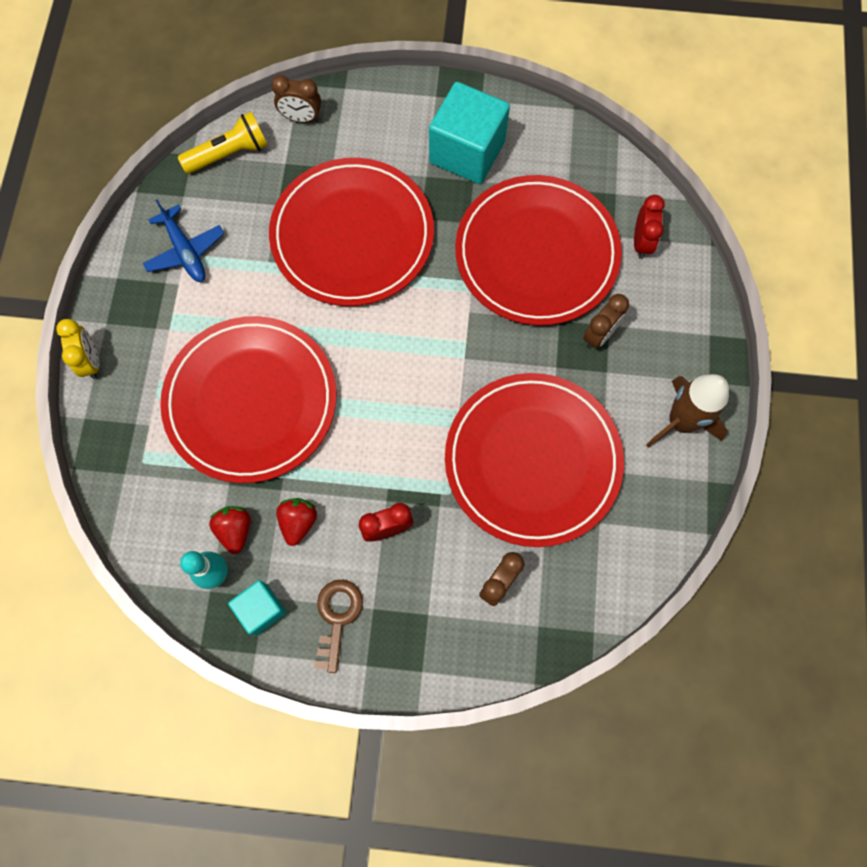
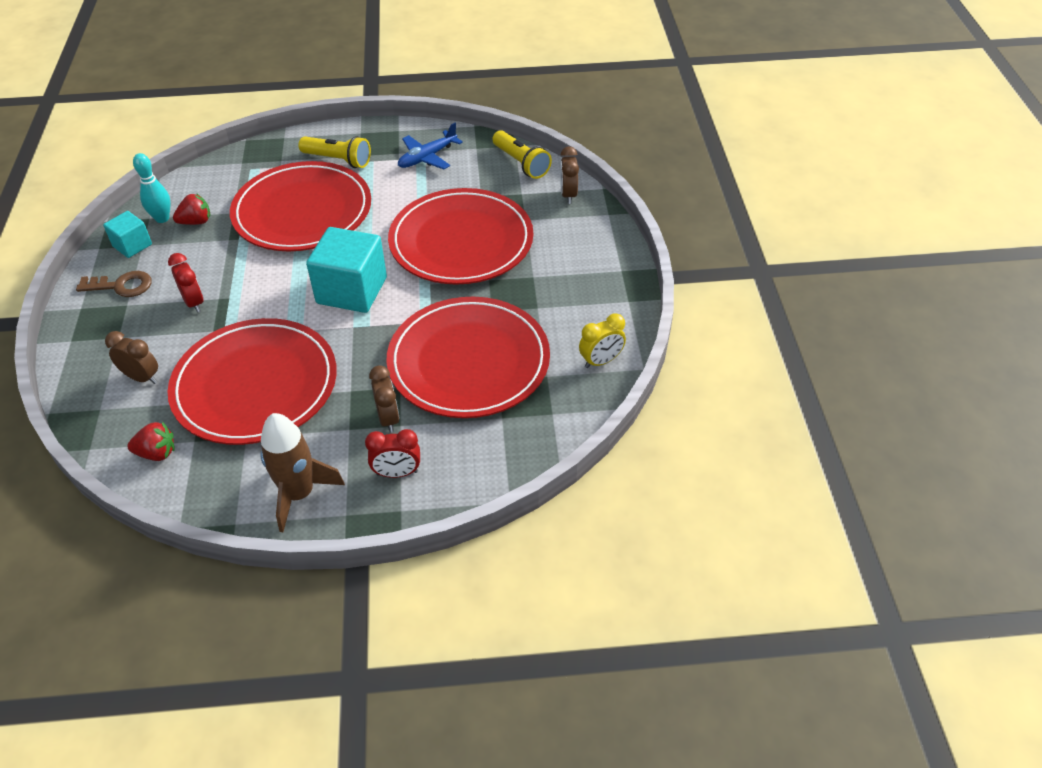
camera: 80 degrees right, 25 degrees down
(91, 361) = (329, 132): yellow clock -> yellow clock (601, 361)
(158, 353) = (338, 160): none -> yellow flashlight
(298, 522) = (201, 253): red strawberry -> red strawberry (157, 453)
(467, 152) = (567, 299): turquoise cube -> turquoise cube (352, 290)
(599, 335) = (388, 418): brown clock -> brown clock turned 135 degrees counterclockwise
(641, 242) = (499, 440): red clock -> red clock (397, 473)

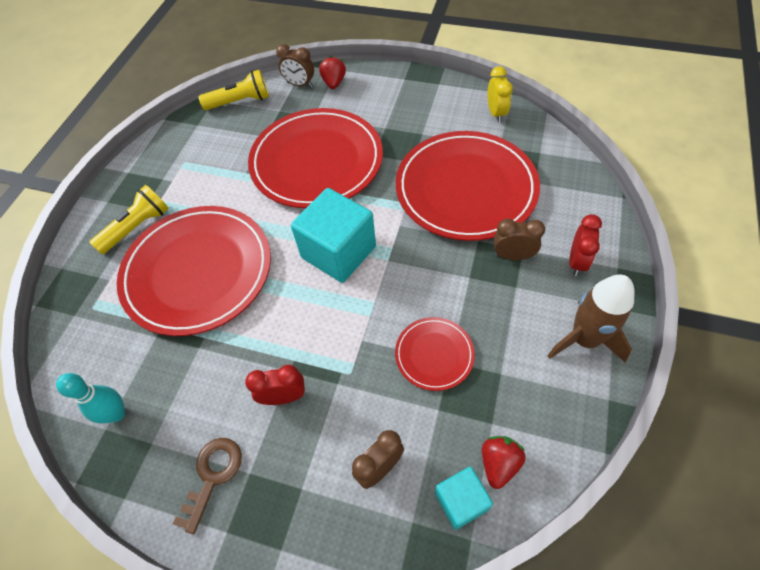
camera: 65 degrees left, 10 degrees up
(132, 245) = (145, 455): turquoise cube -> turquoise cube (461, 501)
(196, 222) = (147, 377): red strawberry -> red strawberry (334, 83)
(255, 385) = (434, 354): red plate -> red plate, size x0.46
(427, 157) = (185, 160): blue plane -> none

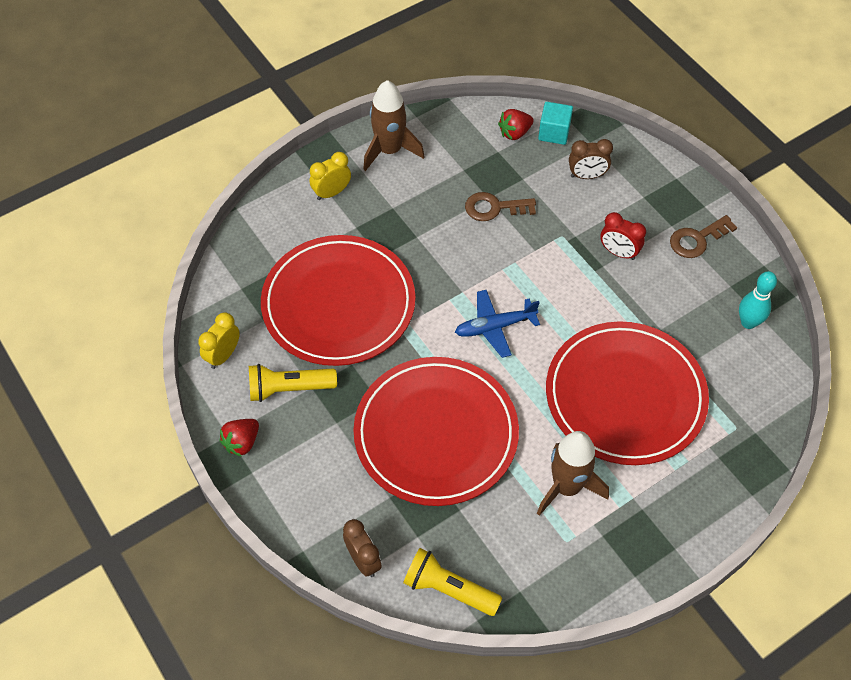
camera: 145 degrees left, 0 degrees up
(137, 227) = (658, 488): yellow flashlight -> yellow flashlight (289, 388)
(204, 188) = (567, 487): none -> brown rocket
(334, 83) = (326, 530): red strawberry -> red strawberry (242, 442)
(338, 252) = (494, 327): turquoise cube -> blue plane
(434, 354) = (494, 208): red plate -> brown key
(513, 256) = (369, 228): brown clock -> none
(576, 262) = (331, 193): red clock -> yellow clock

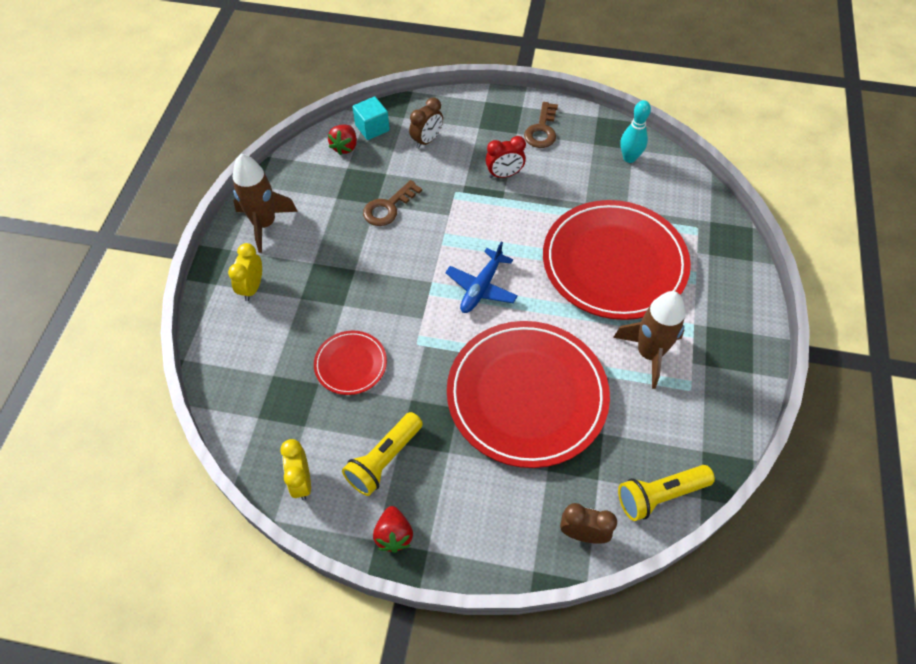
camera: 45 degrees left, 0 degrees up
(338, 304) = (350, 364): red plate -> red plate, size x0.46

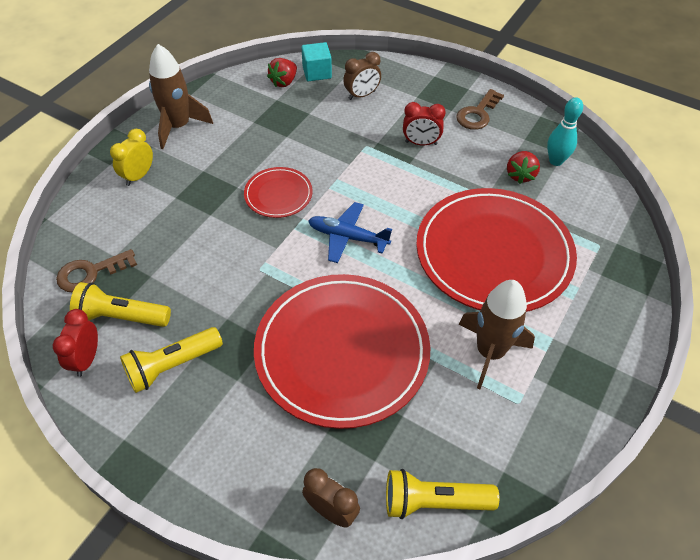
camera: 20 degrees right, 5 degrees down
(302, 481) = (86, 359): yellow clock -> red clock
(312, 431) = (121, 316): none -> yellow flashlight
(350, 364) = (188, 268): red plate -> red plate (278, 194)
(388, 207) = (296, 142): brown key -> brown key (91, 273)
(394, 535) = (143, 440): red strawberry -> red strawberry (520, 175)
(481, 287) = (347, 237): blue plane -> blue plane turned 60 degrees clockwise

